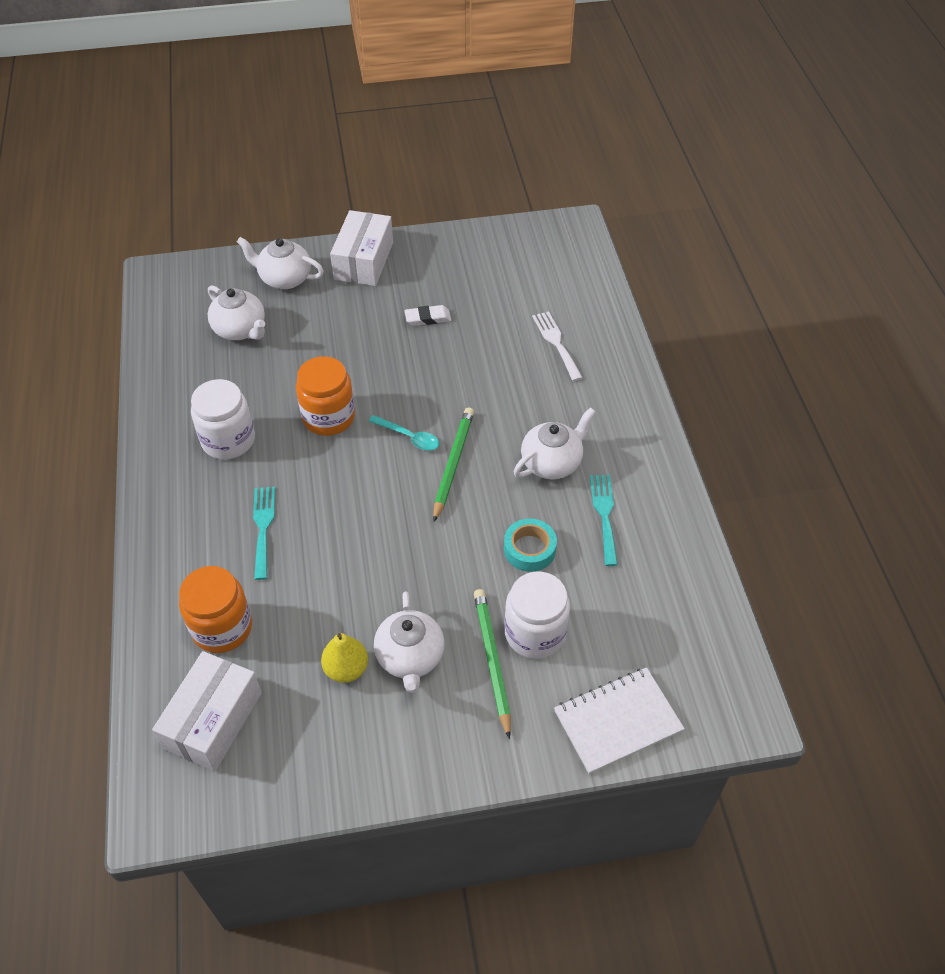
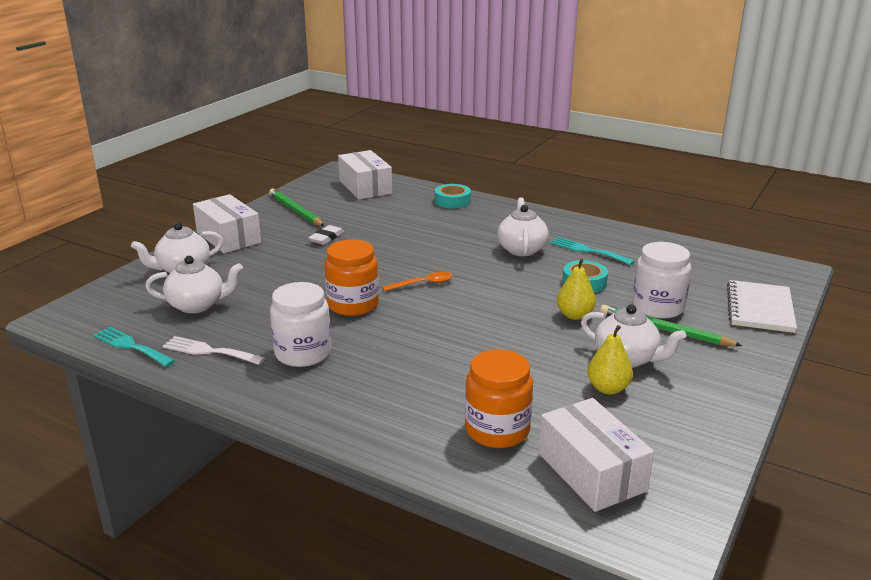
camera: 50 degrees left, 25 degrees down
(263, 527) = (419, 372): turquoise fork -> turquoise fork (131, 346)
(409, 437) = (423, 284): turquoise spoon -> orange spoon
(453, 464) = (472, 279): green pencil -> green pencil (296, 211)
(455, 577) = (574, 315): none -> yellow pear
(556, 343) = (424, 211): white fork -> white fork (209, 351)
(562, 268) = (365, 187): none -> white box
(604, 347) = (452, 201): none -> turquoise tape

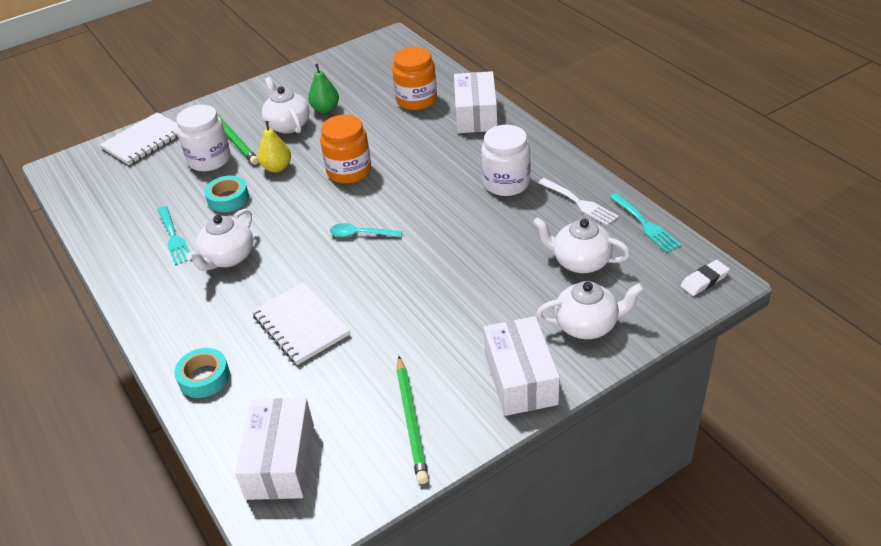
camera: 150 degrees left, 15 degrees up
(326, 238) = (406, 340): white eraser -> white eraser (704, 280)
(353, 304) = (439, 224): orange jar -> orange jar (349, 171)
(414, 230) = (301, 325): none -> white notebook
(423, 284) = (361, 234): orange spoon -> turquoise spoon
(591, 472) = (388, 70): white box -> white box (476, 115)
(608, 388) = (325, 109): yellow pear -> green pear

